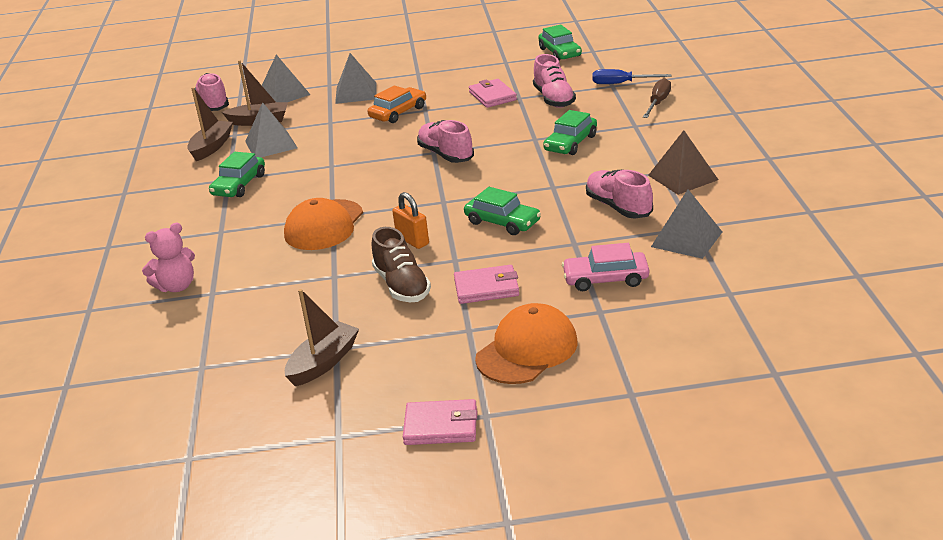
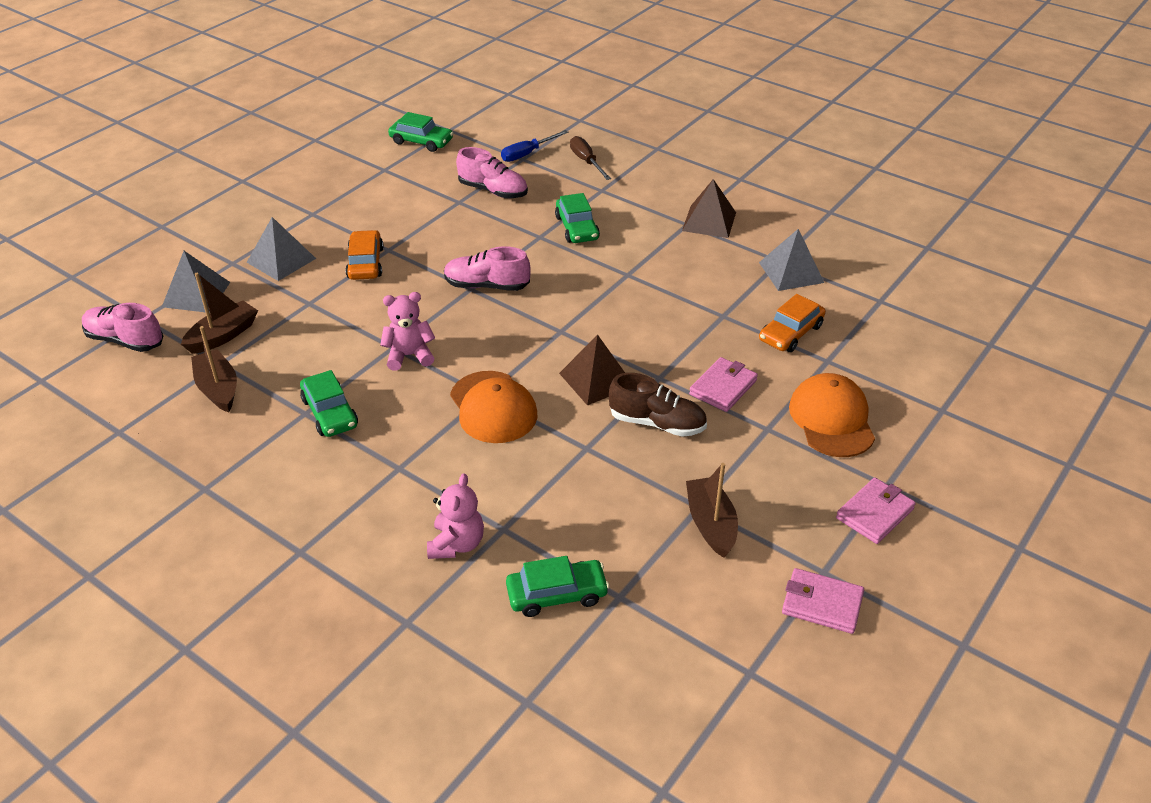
camera: 50 degrees left, 10 degrees up
(271, 144) = (286, 355): grey pyramid -> none
(331, 174) = (409, 356): none -> pink teddy bear
(412, 240) = (596, 379): orange padlock -> brown pyramid
(492, 96) = (431, 209): pink wallet -> pink wallet (822, 604)
(502, 222) = (641, 325): green car -> green car (557, 594)
(605, 279) = (790, 333): pink car -> orange car
(618, 207) = (705, 269): pink shoe -> none

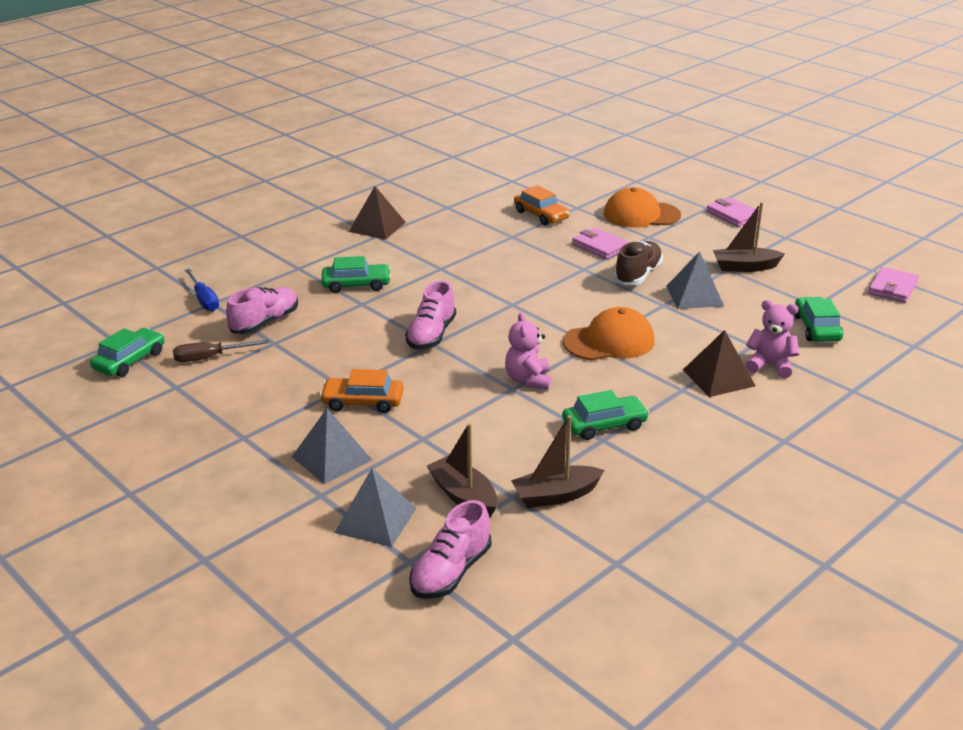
camera: 80 degrees left, 10 degrees down
(586, 161) = (241, 271): brown screwdriver -> brown screwdriver (210, 358)
(596, 379) = (581, 294): brown pyramid -> brown pyramid (718, 377)
(791, 272) = (464, 205): grey pyramid -> grey pyramid (694, 295)
(822, 604) = (812, 241): pink wallet -> pink wallet (892, 288)

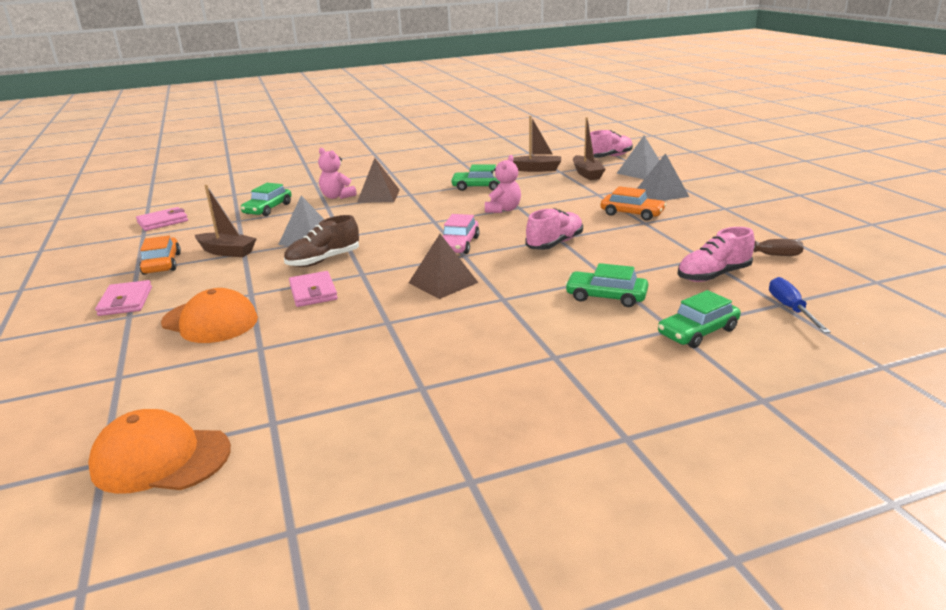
camera: 155 degrees left, 5 degrees down
(130, 360) = (849, 264): green car -> green car (698, 332)
(377, 227) = (545, 372): brown pyramid -> brown pyramid (443, 282)
(529, 316) = (459, 244): none -> pink car
(541, 215) = (317, 345): orange car -> orange car (162, 264)
(609, 341) = (419, 221): orange cap -> orange cap (161, 458)

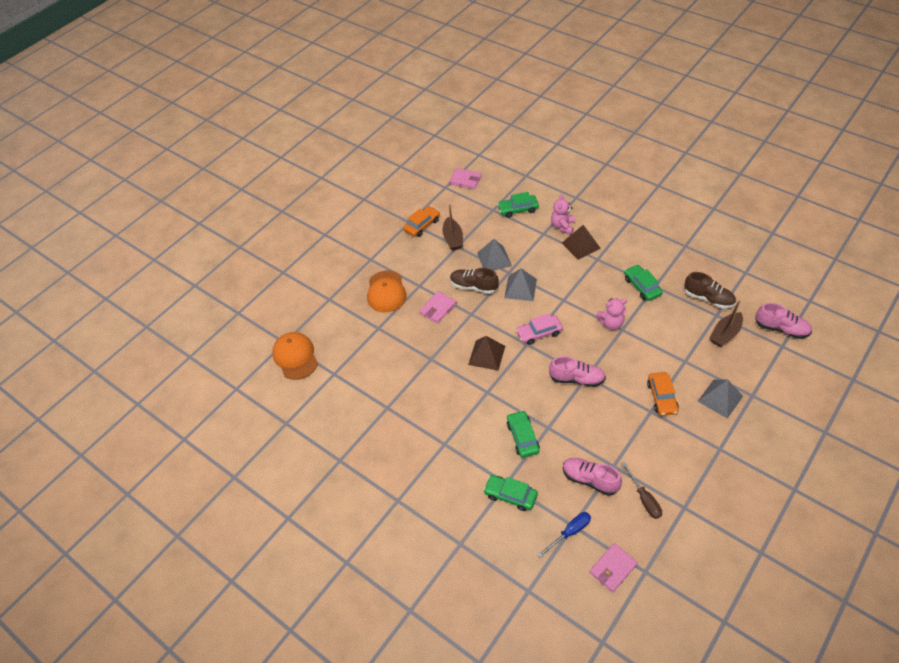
camera: 60 degrees right, 25 degrees up
(125, 301) = (380, 246): pink wallet -> pink wallet (613, 568)
(536, 169) = (708, 298): brown boat -> brown shoe
(641, 172) = (760, 366): grey pyramid -> grey pyramid (520, 288)

